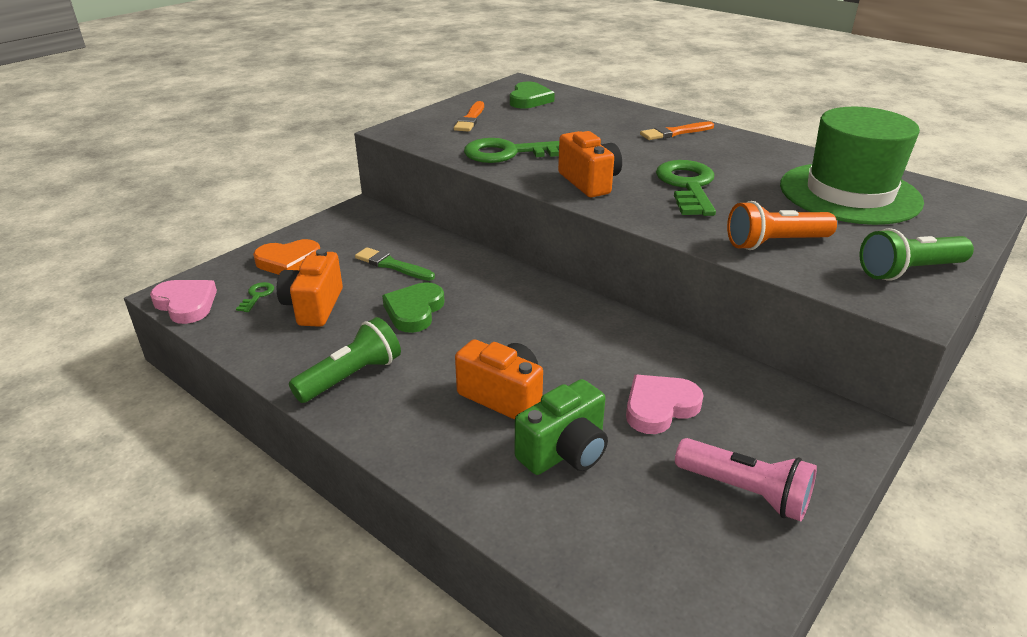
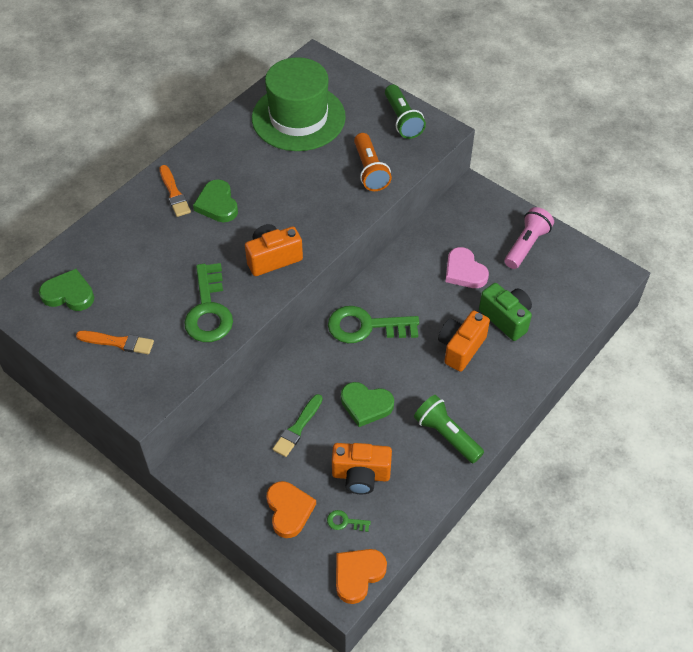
camera: 90 degrees left, 20 degrees up
(186, 304) = (358, 575): pink heart -> orange heart
(667, 152) = (217, 204): none -> green heart
(687, 186) = (282, 201): green key -> green key (366, 326)

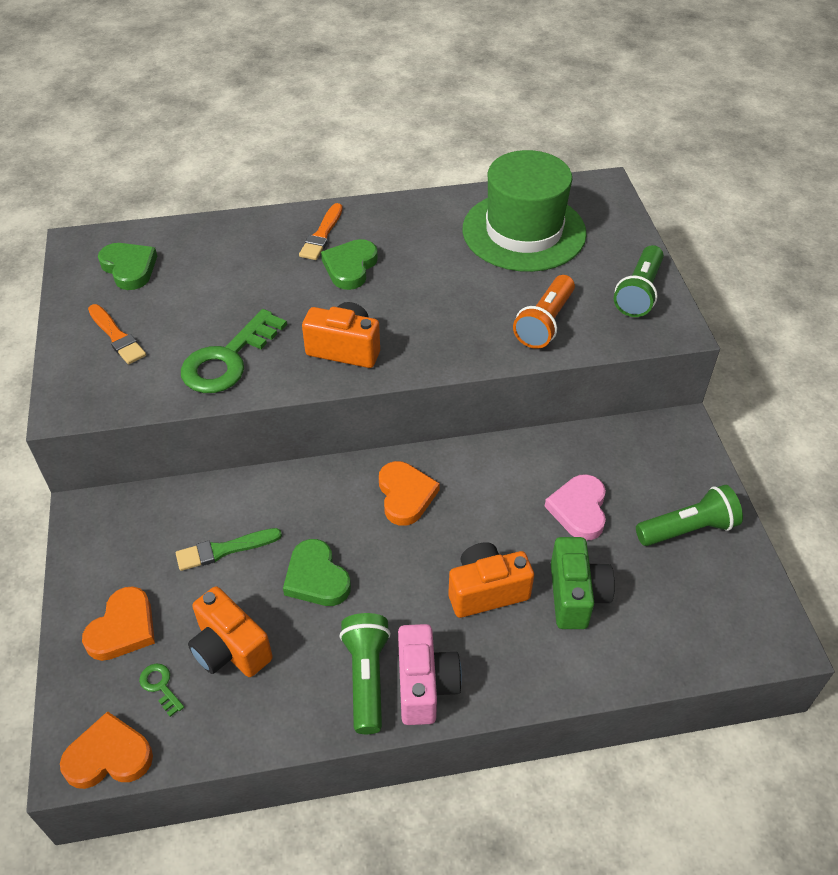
camera: 40 degrees right, 5 degrees down
(366, 326) = (405, 495): green key -> orange heart
(479, 417) = (425, 686): none -> pink camera
(526, 245) = (688, 529): pink flashlight -> green flashlight

